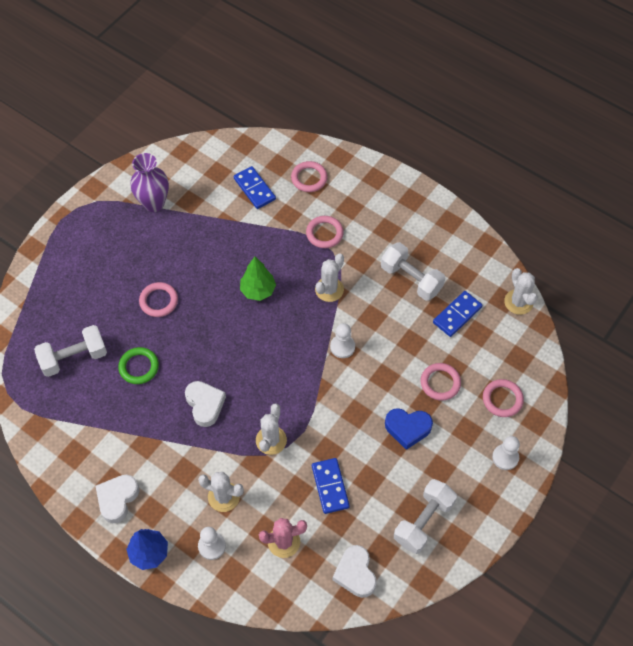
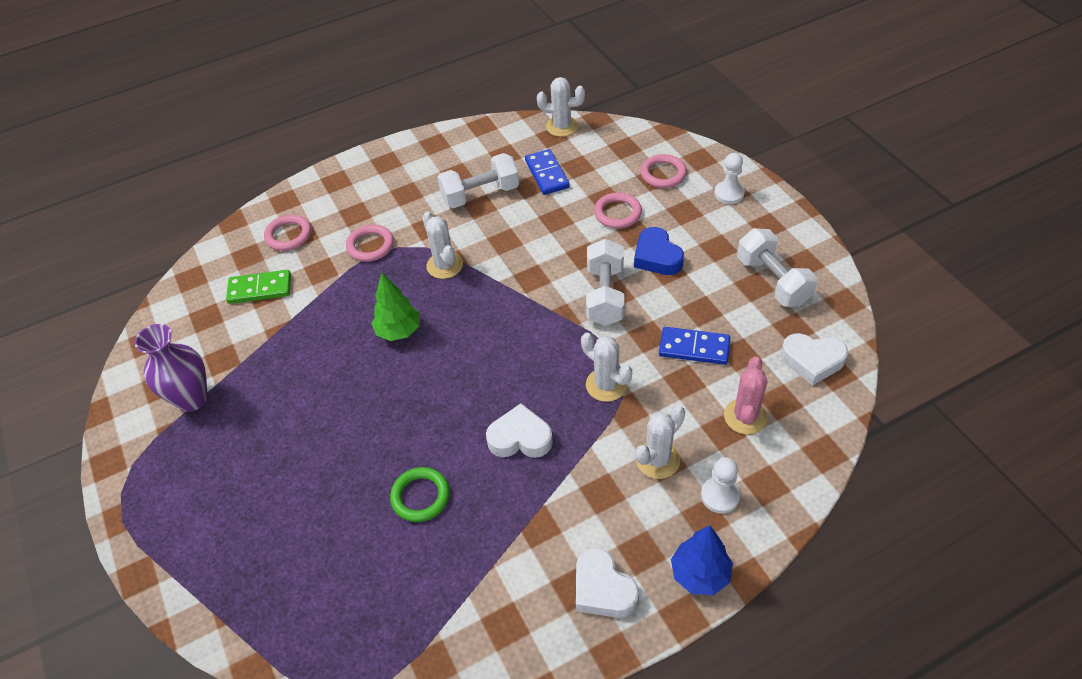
camera: 60 degrees left, 10 degrees down
(74, 358) = (354, 575): white dumbbell -> white dumbbell (605, 295)
(159, 301) = (339, 441): pink ring -> none
(254, 189) = (260, 289): blue domino -> green domino
(342, 347) = (525, 278): white pawn -> none
(407, 428) = (657, 257): blue heart -> blue heart turned 120 degrees clockwise

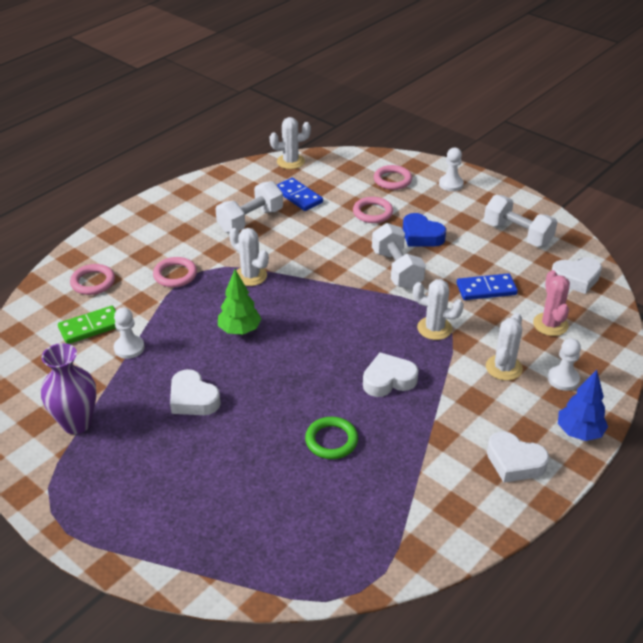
camera: 25 degrees left, 10 degrees down
(283, 324) = (129, 348): none -> white pawn
(311, 403) = (193, 399): none -> white heart

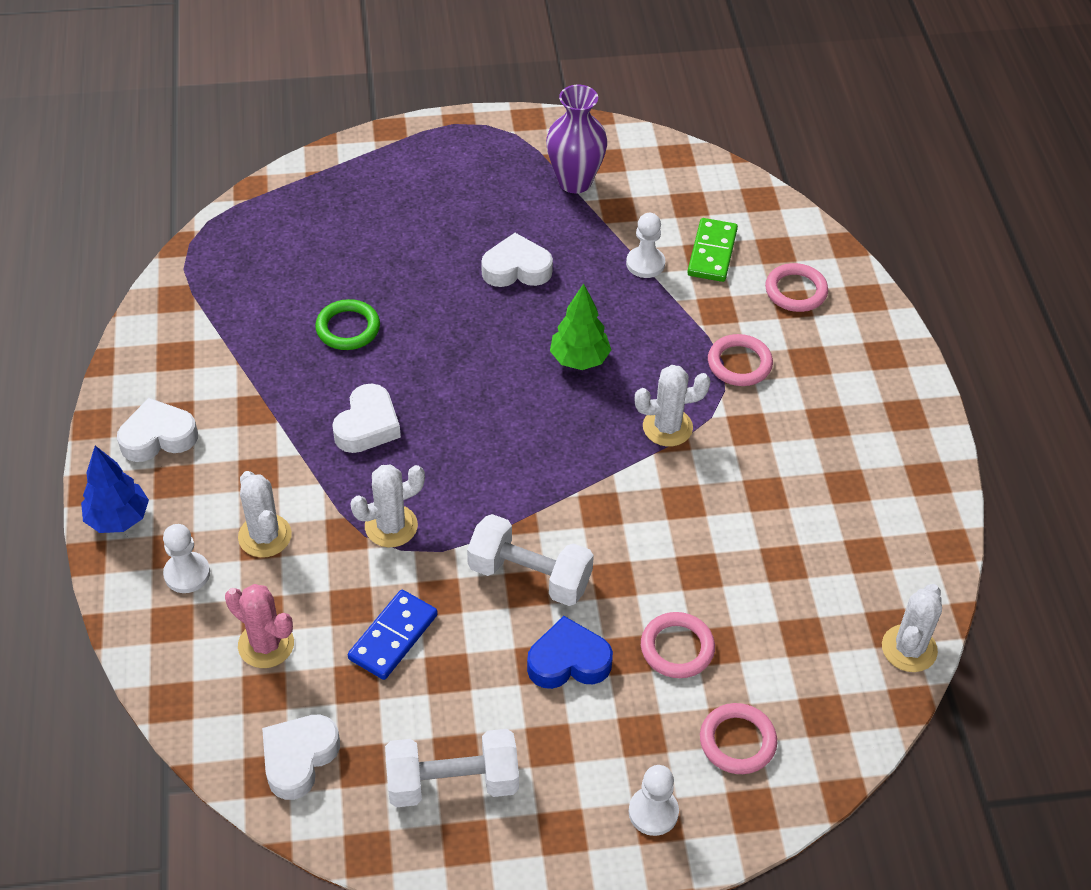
camera: 130 degrees right, 10 degrees up
(250, 220) = (789, 501): white dumbbell -> none
(298, 196) = (800, 591): blue domino -> none

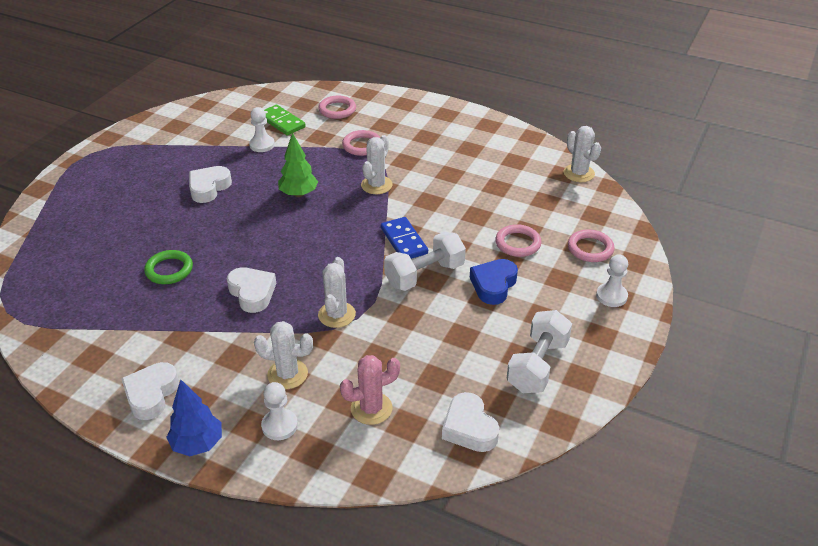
camera: 55 degrees left, 10 degrees down
(393, 637) = (416, 348): blue domino -> blue domino (404, 241)
(575, 182) = (175, 142): purple vase -> none

